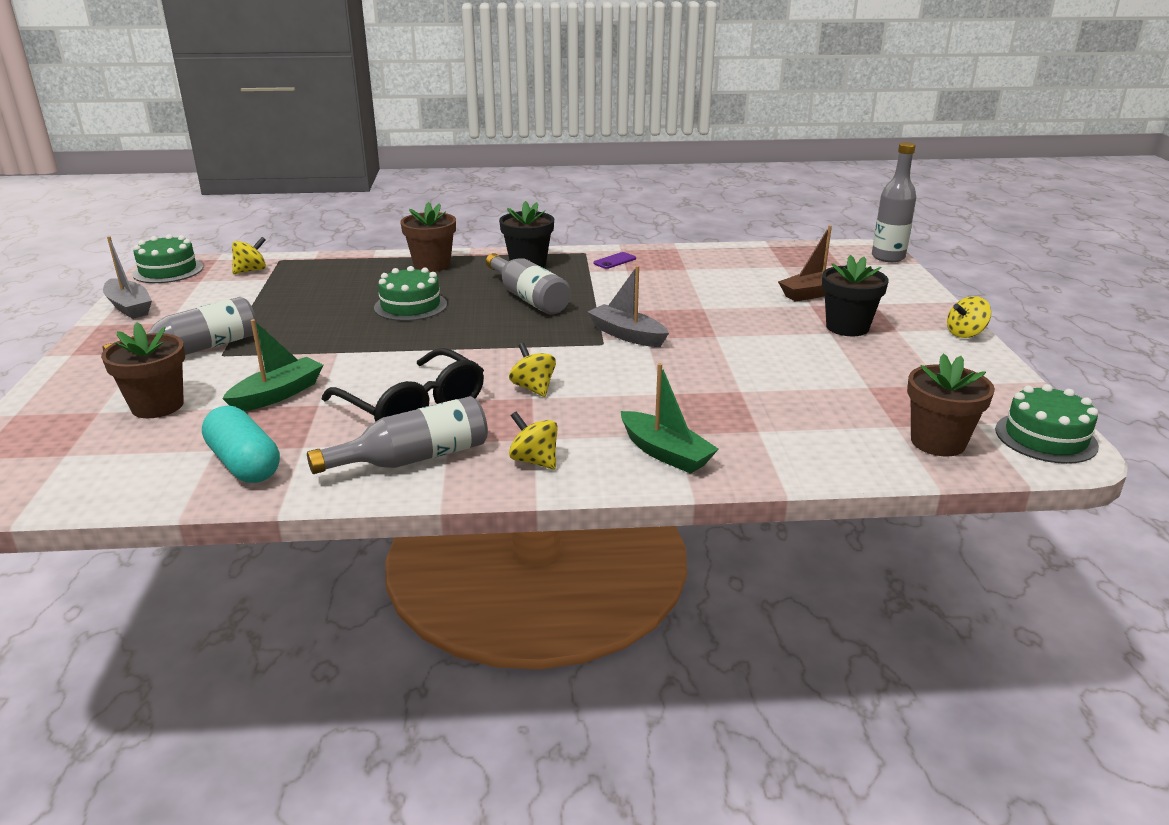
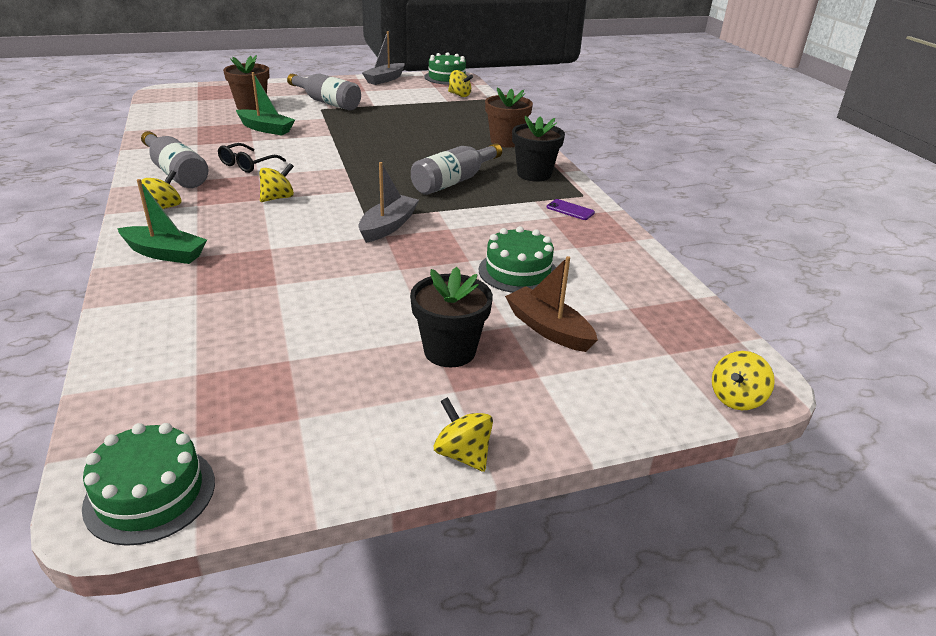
camera: 75 degrees right, 5 degrees up
(244, 464) = (179, 134): turquoise capsule -> none
(410, 306) = (418, 144): green cake -> green cake (518, 271)
(413, 407) = (247, 164): black glasses -> black glasses, size x0.56
(665, 453) = (165, 253): green boat -> green boat turned 105 degrees counterclockwise
(888, 257) = (736, 398): grey bottle -> yellow spinning top
(937, 442) = (155, 401): brown flower pot -> none

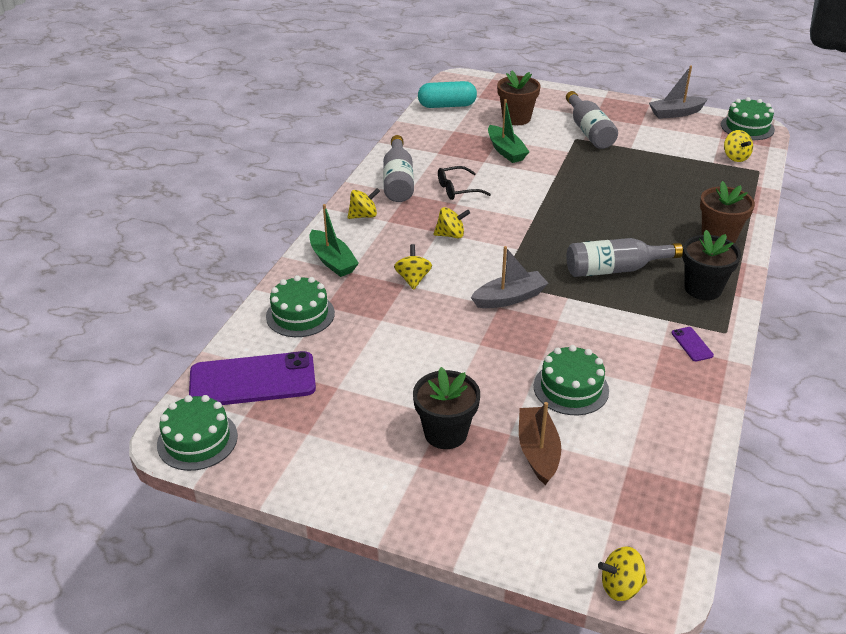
camera: 40 degrees right, 5 degrees up
(171, 110) = (447, 105): none -> turquoise capsule
(171, 396) = (252, 380): none -> purple phone
(172, 311) = (300, 315): none -> green cake
(463, 454) = (378, 512): yellow spinning top -> yellow spinning top (413, 279)

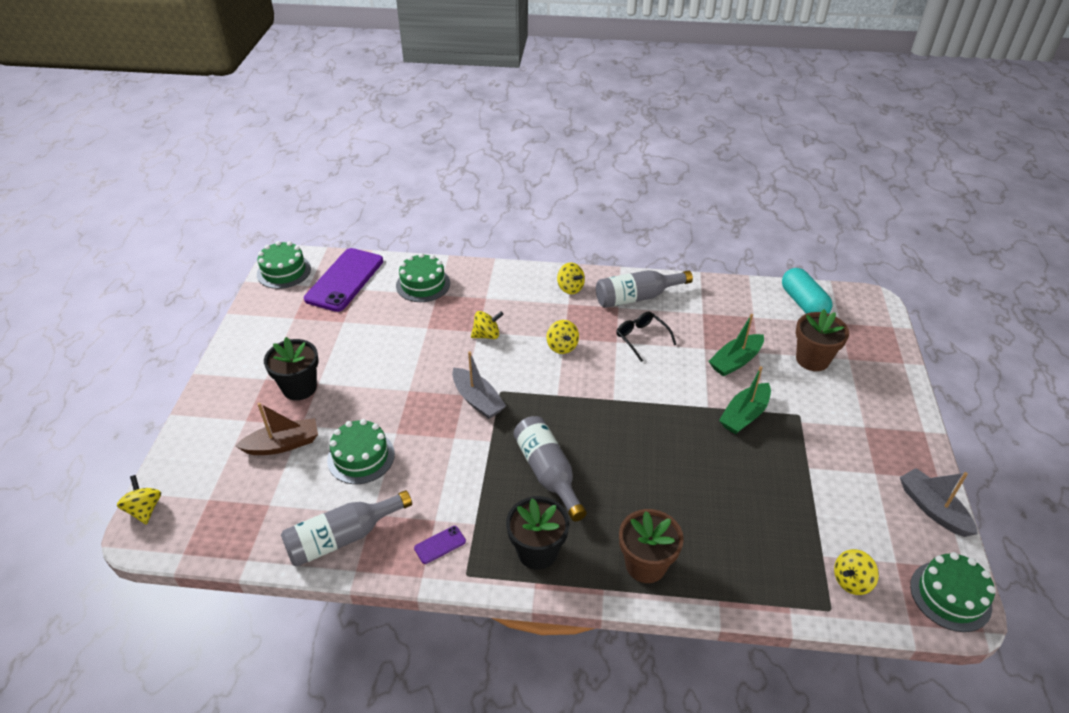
camera: 75 degrees right, 5 degrees up
(252, 380) = (344, 280): purple phone -> purple phone turned 45 degrees clockwise
(332, 261) = (497, 285): green boat -> green boat (744, 415)
(589, 131) = (824, 425): grey bottle -> grey bottle (342, 537)

